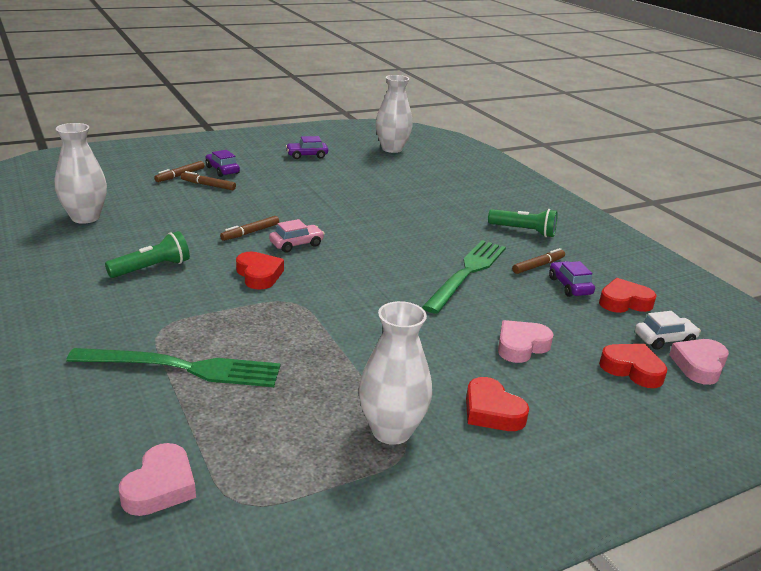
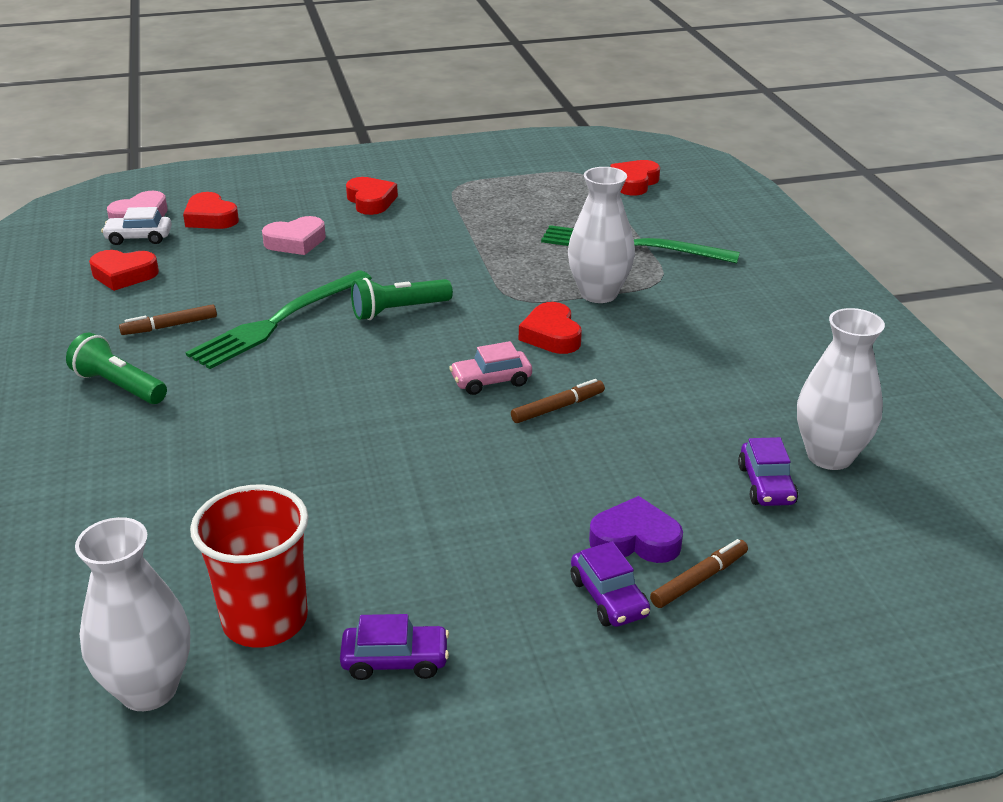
camera: 165 degrees left, 5 degrees up
(152, 268) = (691, 353): green flashlight -> green flashlight (398, 311)
(160, 486) = (634, 183): pink heart -> red heart
(208, 185) = (635, 539): brown marker -> purple heart
(363, 162) = (265, 620): none -> red cup
(391, 431) = (461, 196): white vase -> white vase (599, 294)
(570, 286) = (164, 297): purple car -> purple car (766, 485)

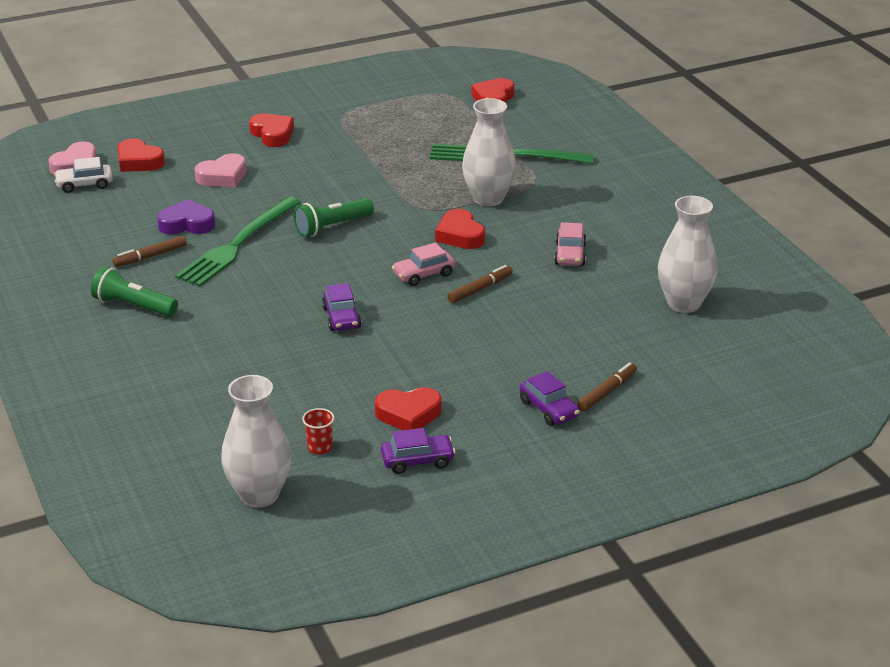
camera: 10 degrees left, 0 degrees up
(124, 275) = (89, 218): red heart -> red heart (408, 414)
(265, 620) = (320, 447): red cup -> red cup, size x0.42
(635, 539) = (558, 372): purple heart -> purple heart (187, 224)
(686, 373) = (570, 254): none -> pink car
(766, 485) = (642, 327): purple car -> purple car (341, 318)

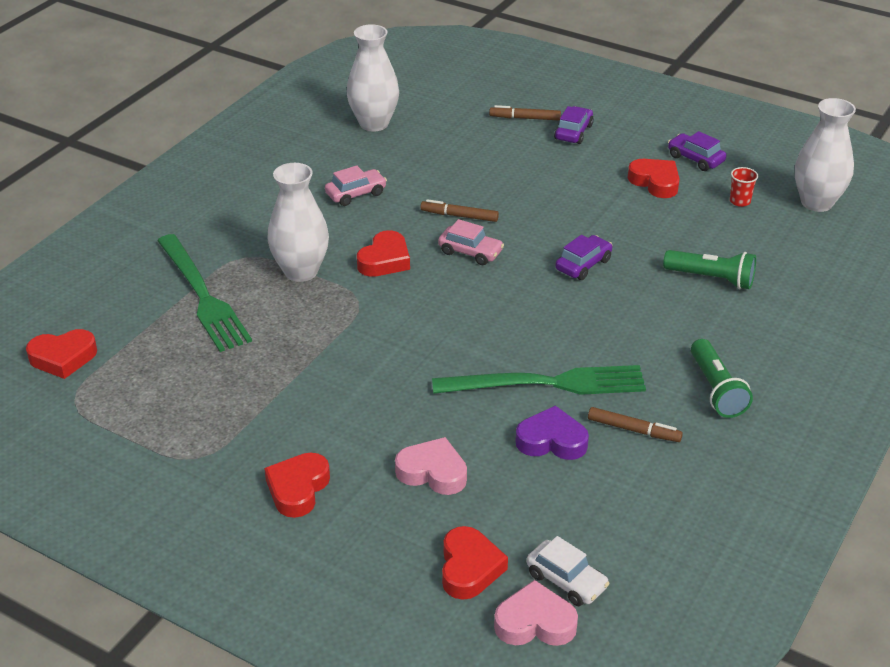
camera: 125 degrees left, 5 degrees up
(187, 224) = (551, 441): purple heart -> purple heart turned 135 degrees clockwise
(332, 227) = (451, 340): green flashlight -> green flashlight (711, 278)

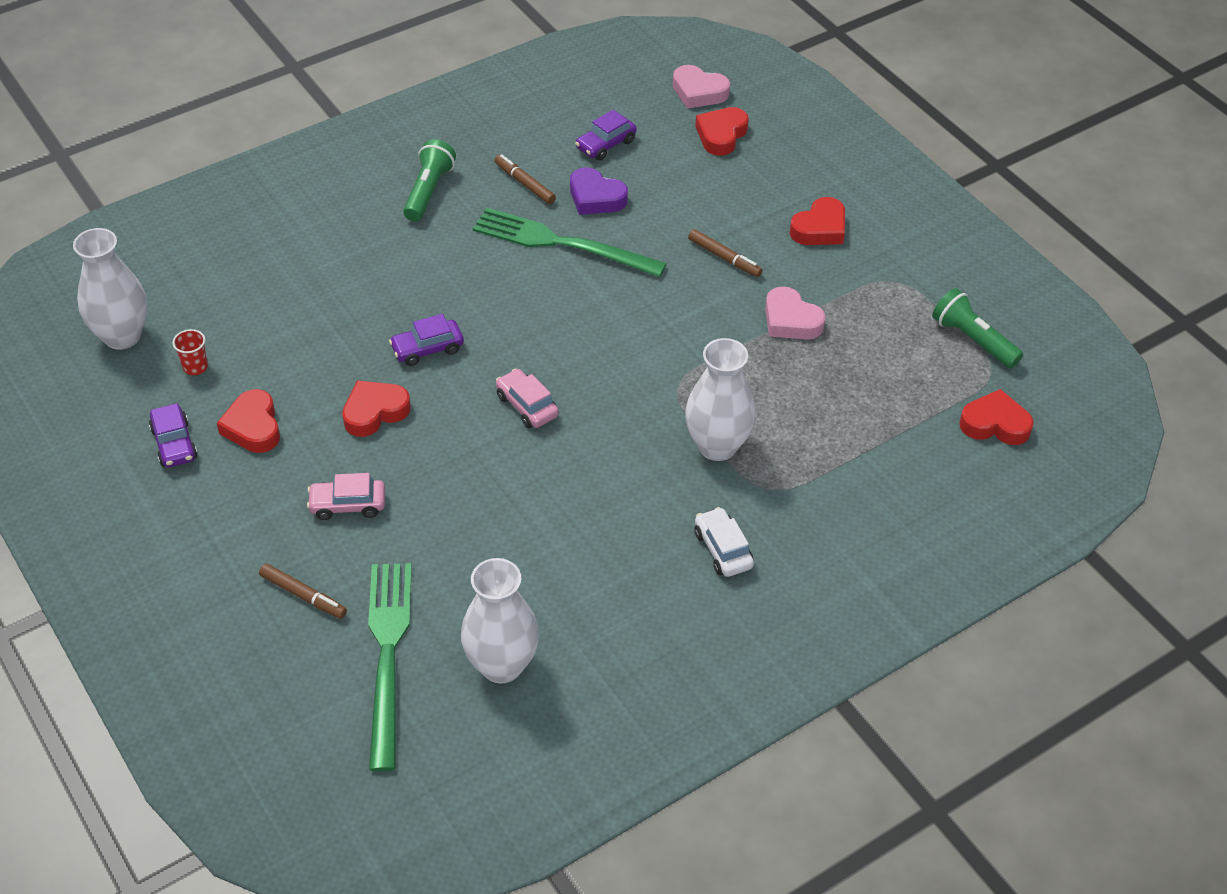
camera: 155 degrees left, 10 degrees up
(202, 295) = (833, 452): green fork -> green fork (388, 655)
(356, 194) = (598, 539): pink car -> pink car (348, 505)
(385, 260) = (622, 428): red heart -> red heart (375, 412)
(433, 472) = (706, 206): pink heart -> pink heart (791, 320)
(459, 216) = (503, 460): brown marker -> brown marker (724, 258)
(566, 581) = (660, 107): white car -> white car (723, 549)
(573, 132) = (267, 544): purple car -> purple car (605, 144)
(711, 278) = (323, 289): green flashlight -> green flashlight (973, 340)

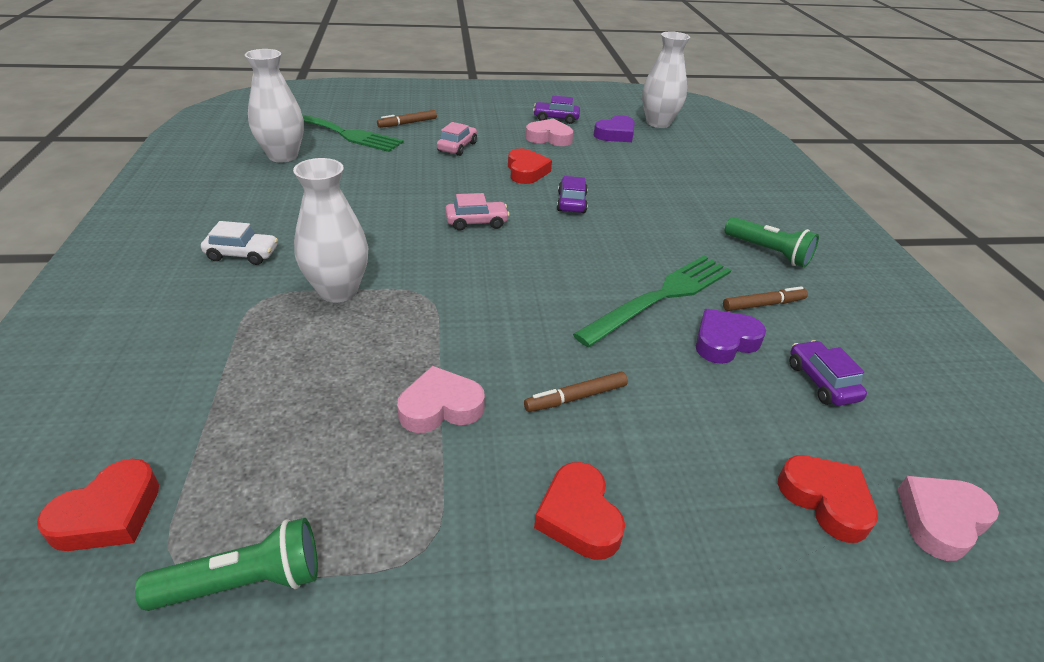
camera: 115 degrees right, 10 degrees down
(195, 367) = (615, 134): red cup -> purple heart
(253, 427) = (549, 138): red heart -> pink heart

